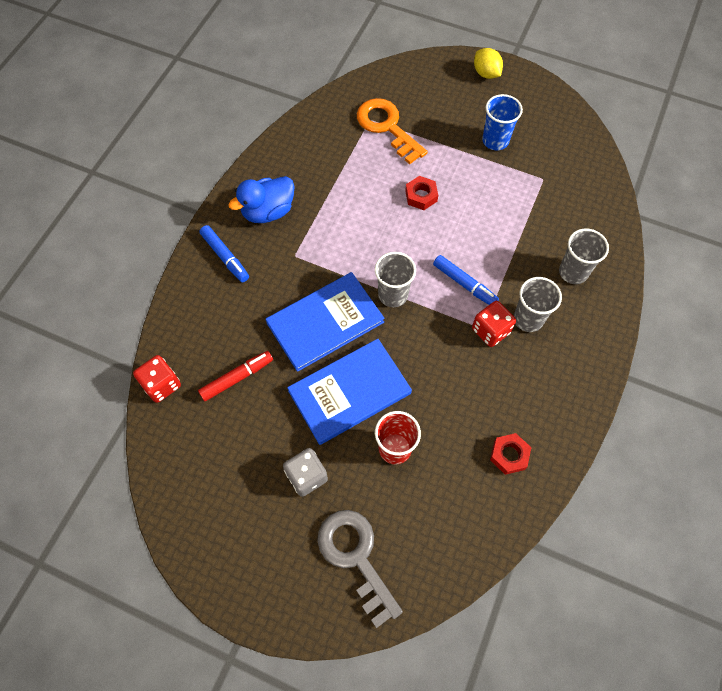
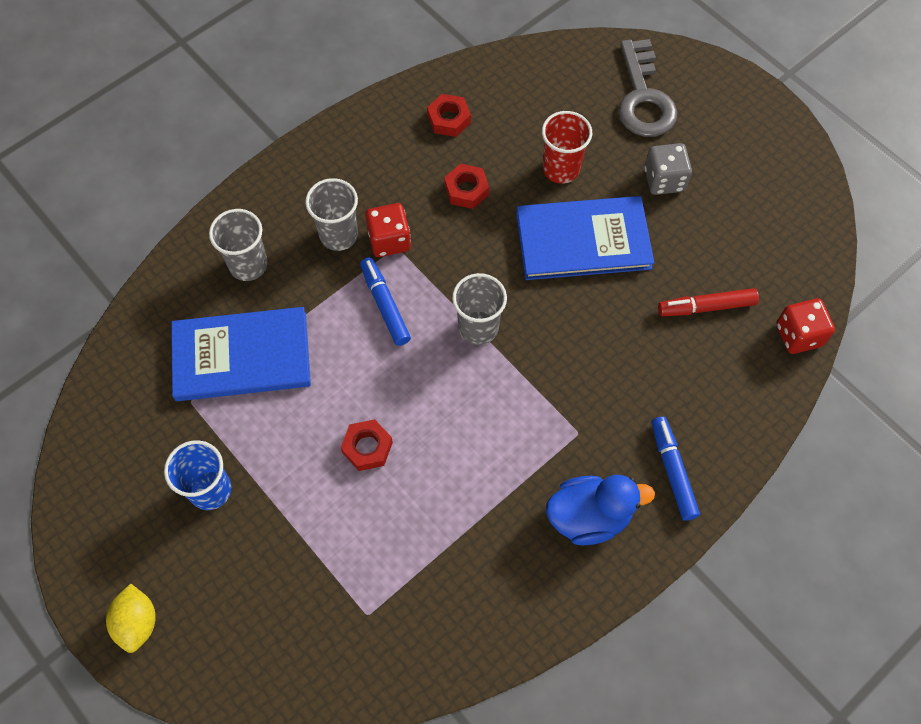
camera: 155 degrees left, 0 degrees up
(325, 322) = (576, 328): blue book -> blue book (242, 356)
(387, 127) = (349, 588): orange key -> none
(459, 396) = (466, 190): none -> red nut

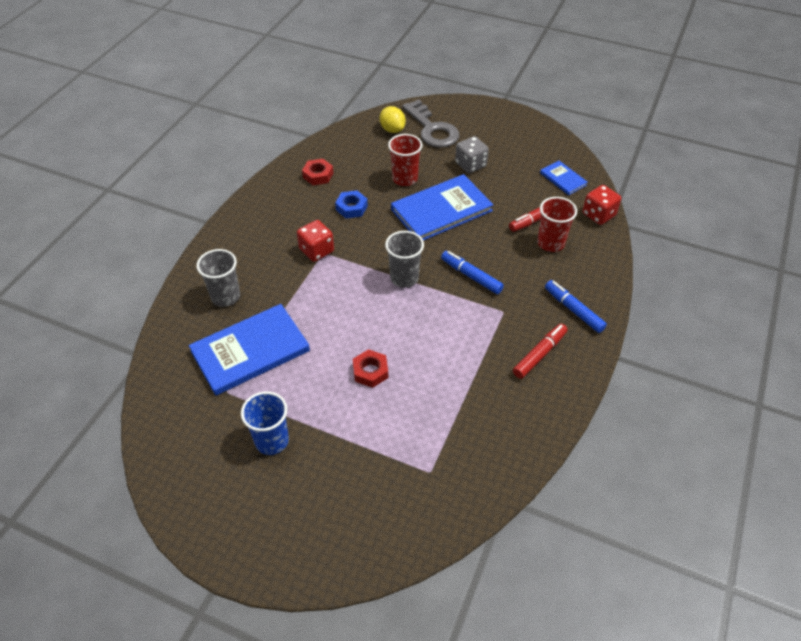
camera: 25 degrees left, 15 degrees down
(137, 622) = (262, 550): yellow lemon -> yellow lemon (392, 129)
(338, 235) = (280, 259): grey cup -> none
(385, 305) = (335, 286): blue marker -> blue marker (471, 276)
(466, 190) = (351, 208): red nut -> blue nut
(589, 516) = (539, 354): blue duck -> red marker
(703, 354) = (551, 243): none -> red cup
(783, 255) = (563, 179): none -> blue book

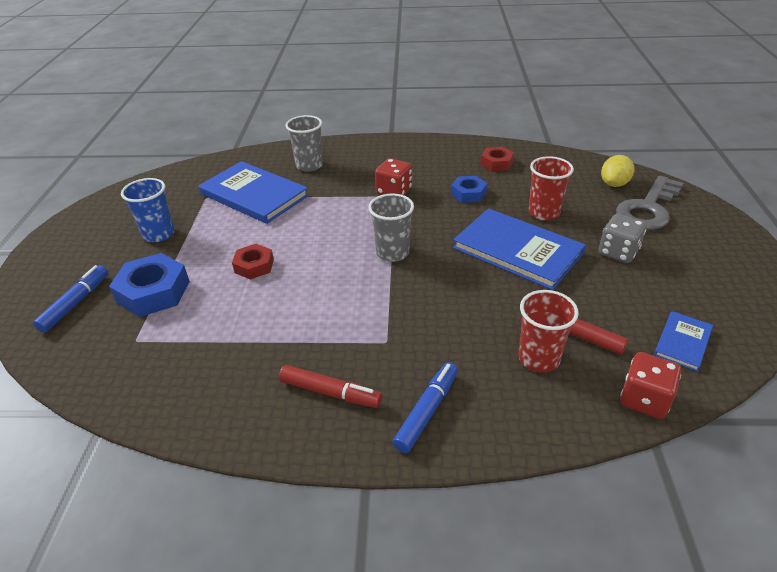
camera: 70 degrees right, 10 degrees down
(368, 453) = (153, 292): none -> blue nut
(471, 276) = (427, 300): blue marker -> blue marker (76, 303)

